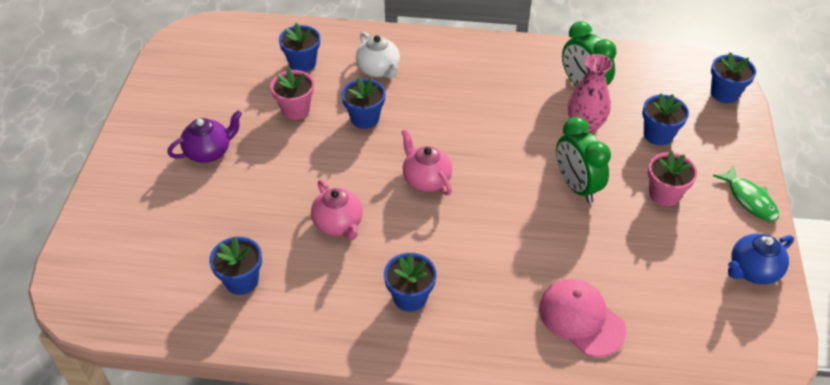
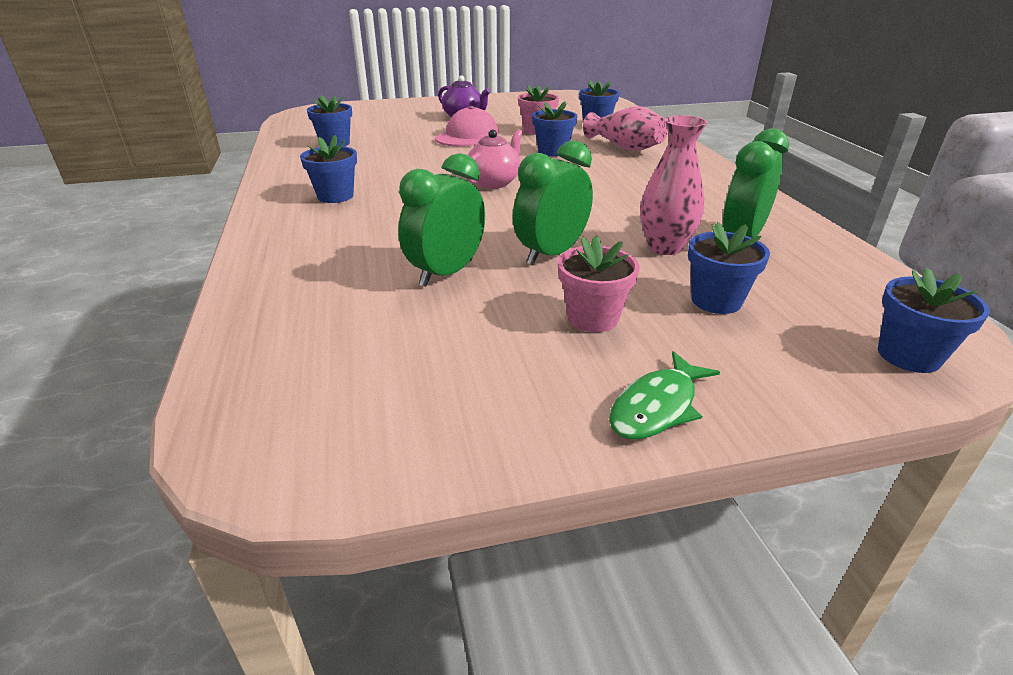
camera: 70 degrees right, 15 degrees down
(339, 224) = (412, 161): pink teapot -> none
(379, 70) = (625, 147): white teapot -> pink vase
(581, 319) = (328, 281): pink cap -> pink cap (467, 136)
(588, 249) = (446, 273): none -> green clock
(752, 270) = (479, 423): blue teapot -> none

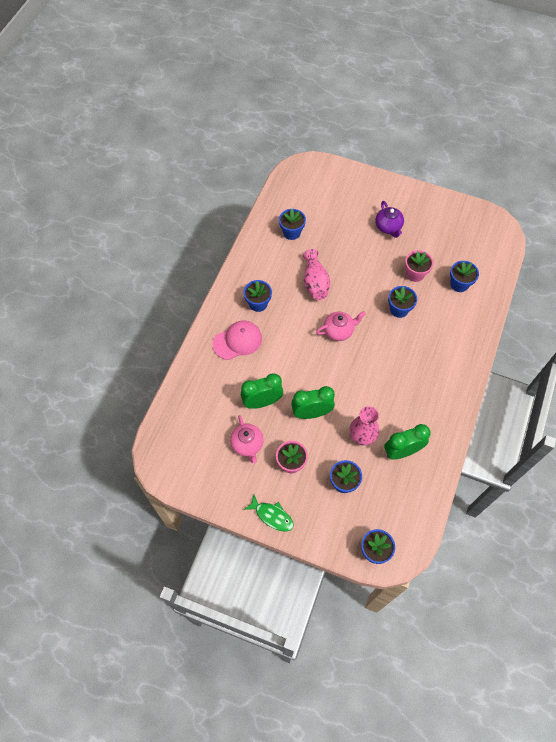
camera: 35 degrees right, 30 degrees up
(467, 136) = (369, 260): pink cap -> pink cap (237, 341)
(475, 330) = (247, 444): none -> pink teapot
(625, 147) = (444, 327): pink vase -> pink vase (315, 282)
(657, 407) = (272, 516): green fish -> green fish turned 135 degrees counterclockwise

